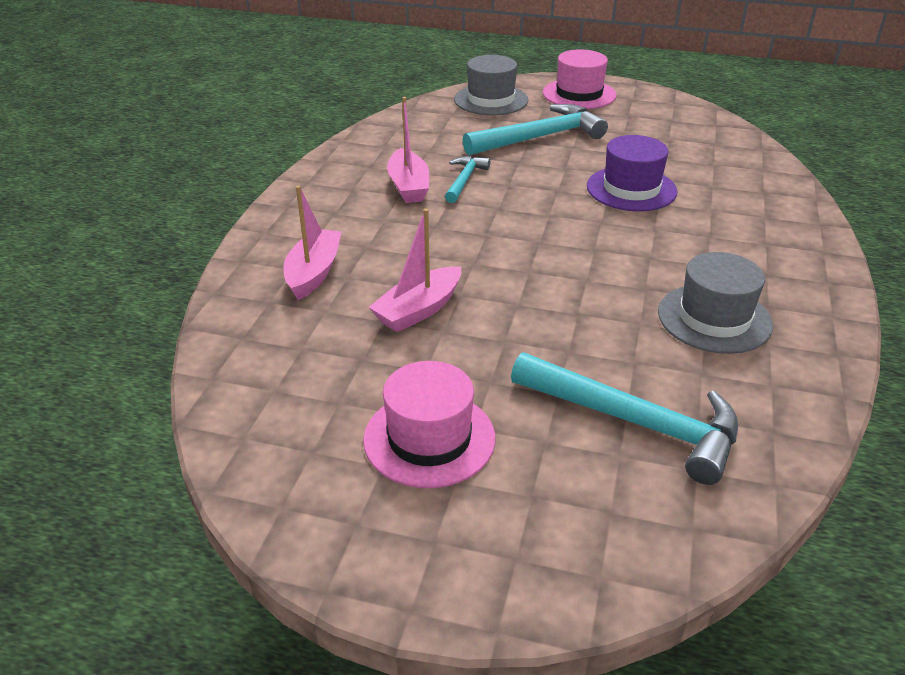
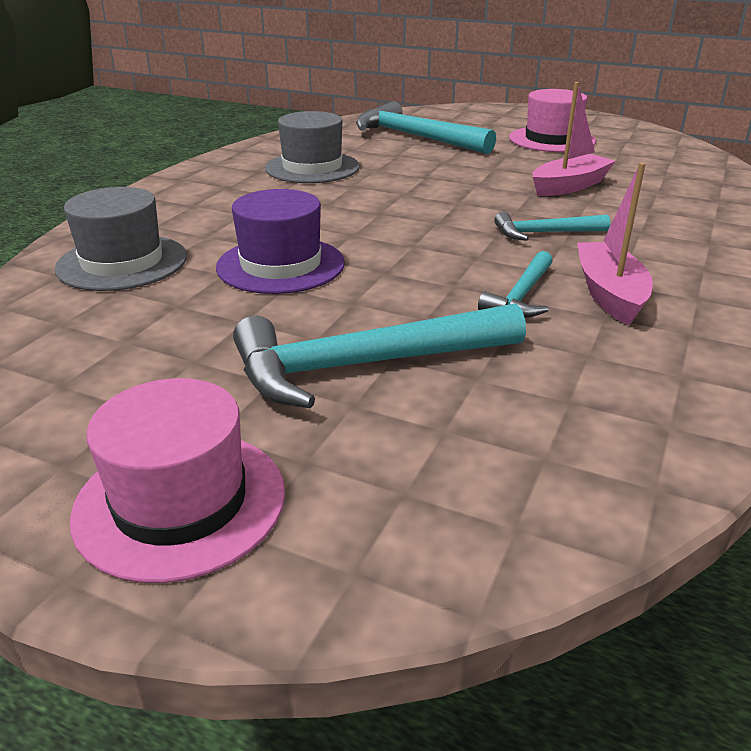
camera: 170 degrees left, 5 degrees down
(313, 273) = (689, 215): pink boat -> none
(448, 237) = (544, 233): none -> turquoise hammer
(491, 100) = (436, 505): grey hat -> grey hat (122, 262)

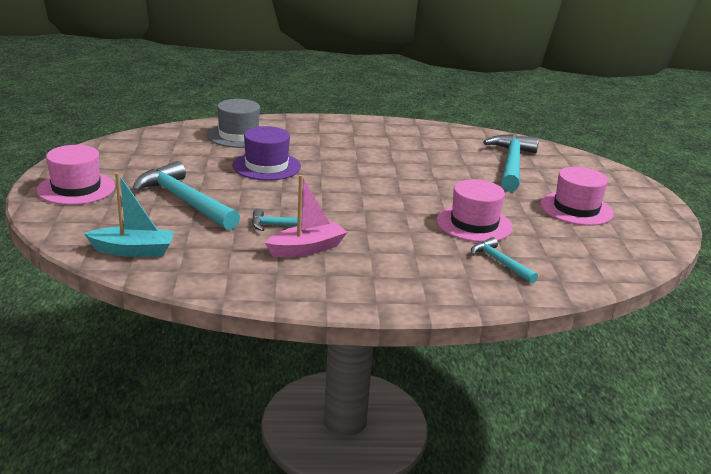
camera: 60 degrees right, 5 degrees down
(312, 168) = (409, 147): grey hat -> none
(544, 233) = (377, 224): turquoise hammer -> turquoise hammer (500, 262)
(568, 466) = (133, 250): none -> turquoise boat
(569, 186) = (474, 224): pink boat -> pink hat

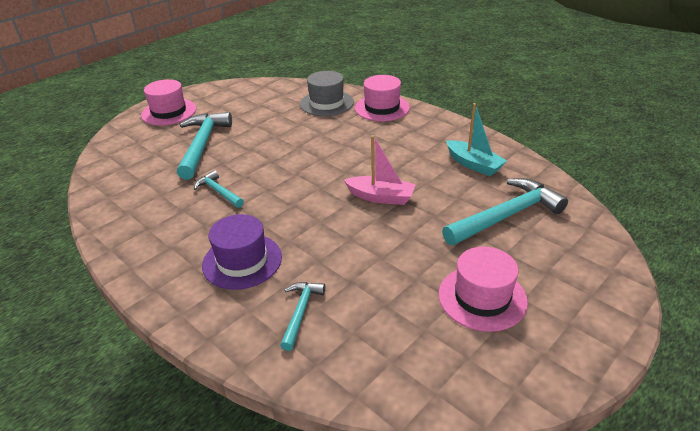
camera: 50 degrees right, 10 degrees up
(133, 250) = (115, 170): turquoise boat -> turquoise boat (473, 164)
(266, 166) = (298, 136): purple hat -> purple hat (242, 261)
(307, 249) = (198, 218): pink boat -> pink boat (381, 197)
(474, 224) = (352, 261): pink hat -> pink hat (382, 108)

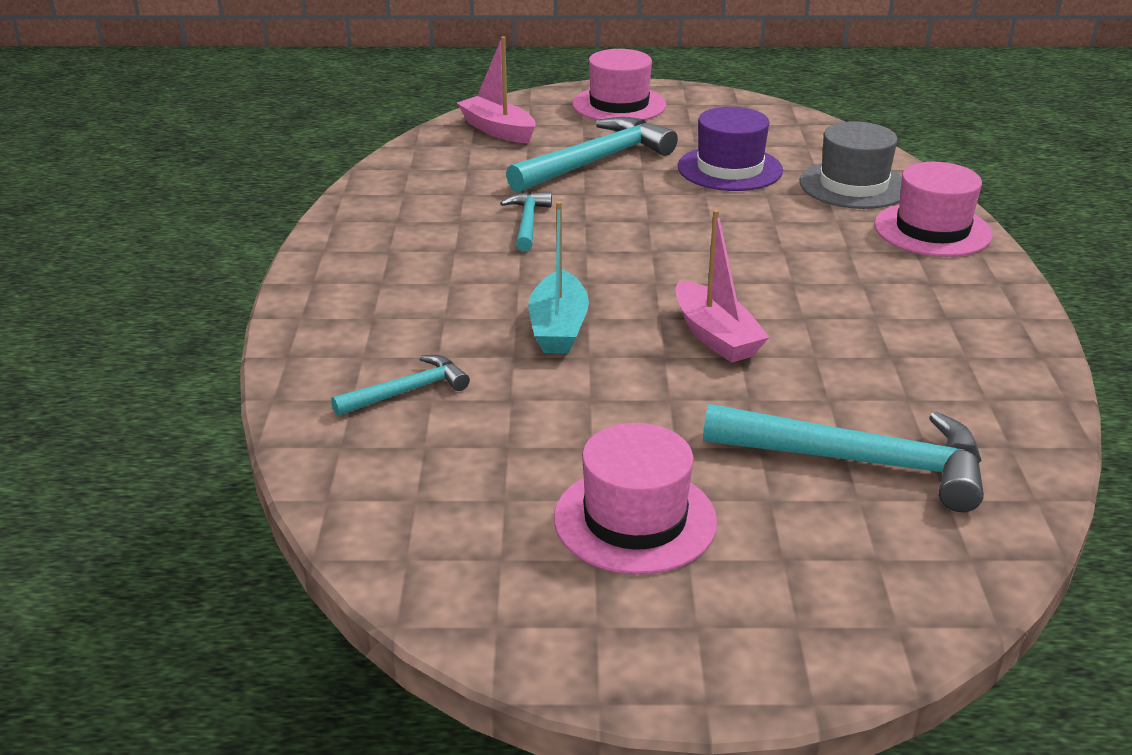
camera: 45 degrees right, 5 degrees down
(126, 153) = (498, 130): none -> pink boat
(242, 261) = (434, 306): purple hat -> purple hat (730, 169)
(473, 164) = (940, 375): turquoise boat -> turquoise boat (558, 327)

